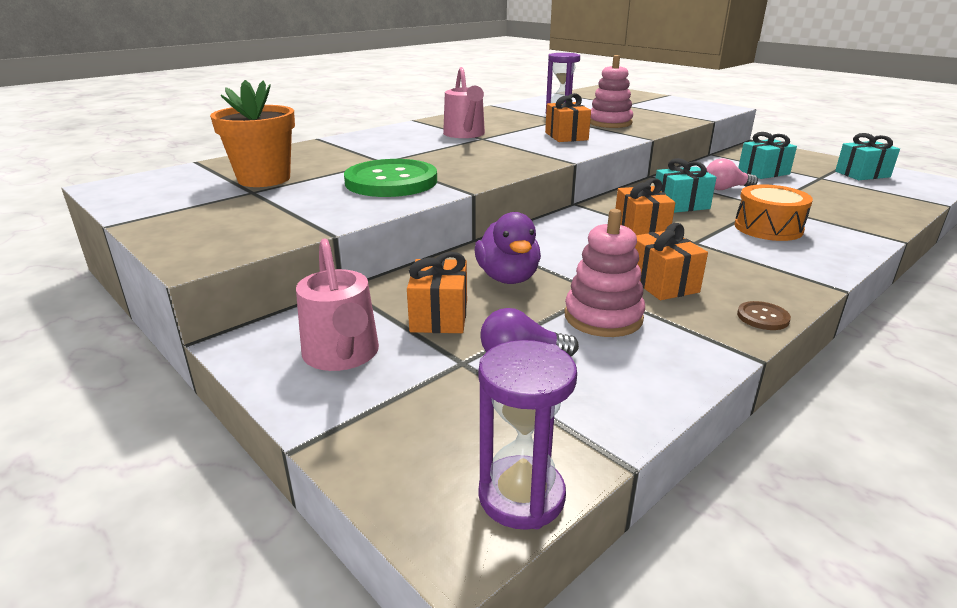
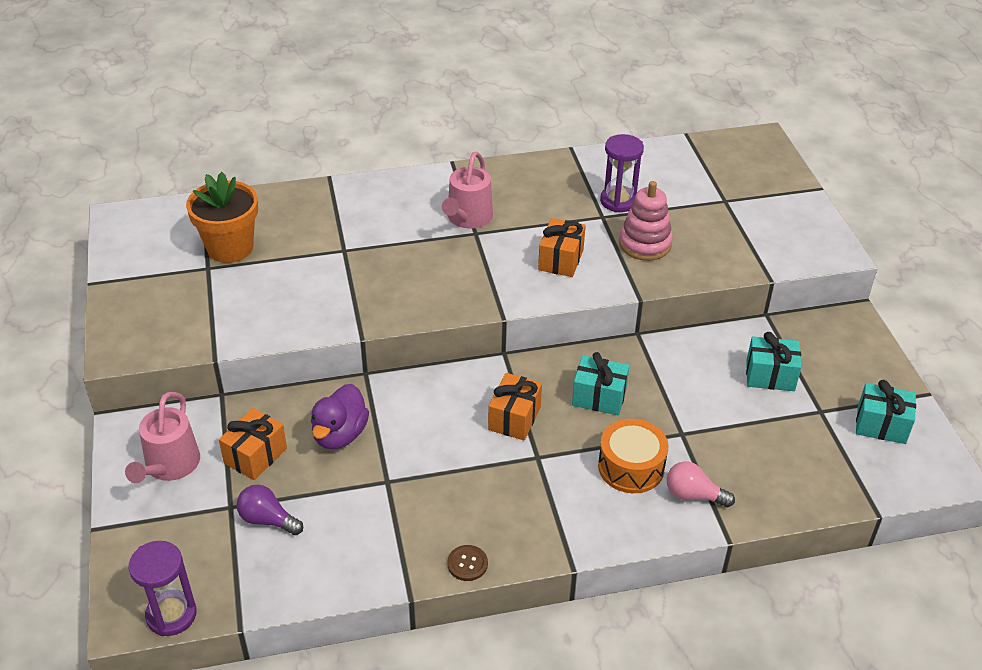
camera: 30 degrees right, 15 degrees up
(391, 181) = (319, 292): green button -> none
(603, 317) = (358, 509): pink stacking toy -> none
(662, 283) = (443, 494): orange gift -> none
(725, 189) = (683, 388): pink light bulb -> pink light bulb (693, 495)

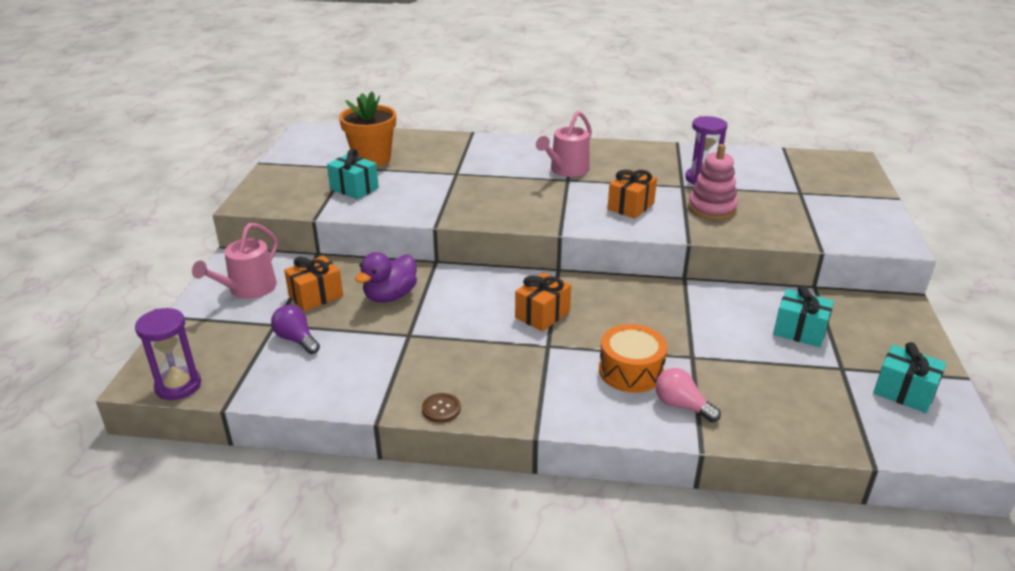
camera: 20 degrees right, 10 degrees down
(599, 397) = (626, 315): turquoise gift -> turquoise gift (354, 188)

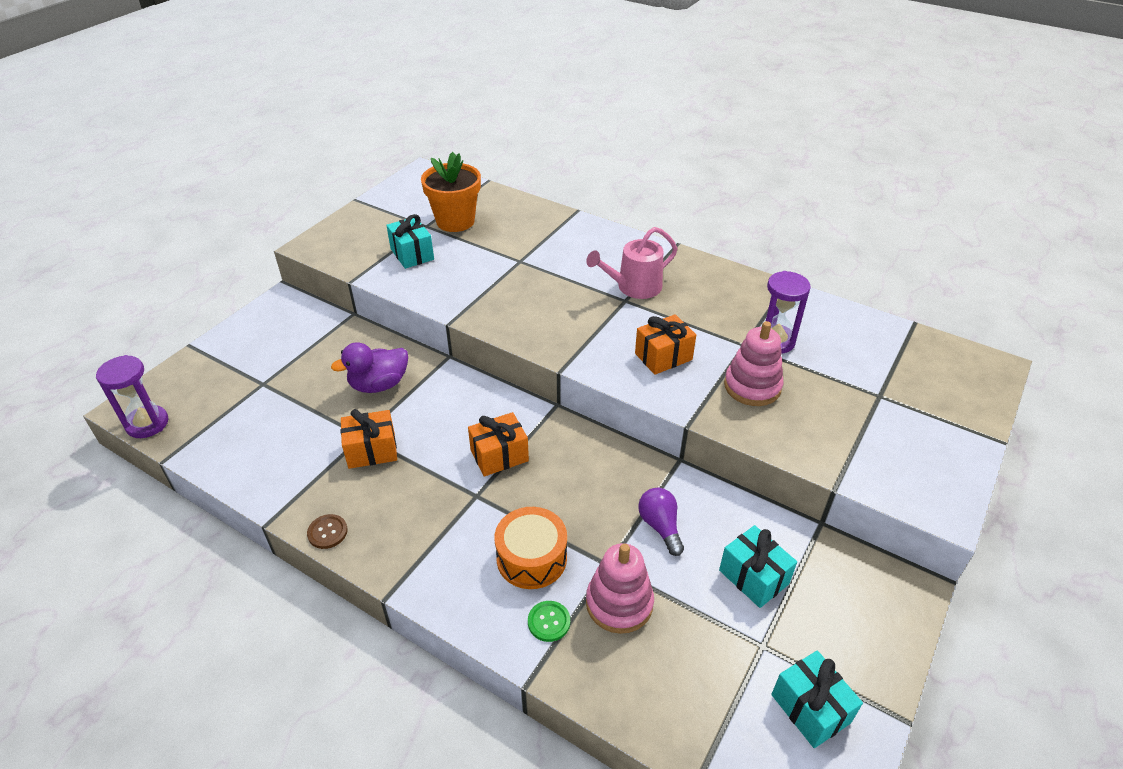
camera: 25 degrees right, 10 degrees up
(248, 289) = (270, 336): pink watering can -> none
(296, 339) = (268, 407): purple light bulb -> purple light bulb (660, 526)
(316, 296) = (317, 363): orange gift -> orange gift (372, 450)
(681, 406) = (549, 622): pink light bulb -> green button
(722, 377) = (619, 603): none -> pink stacking toy

